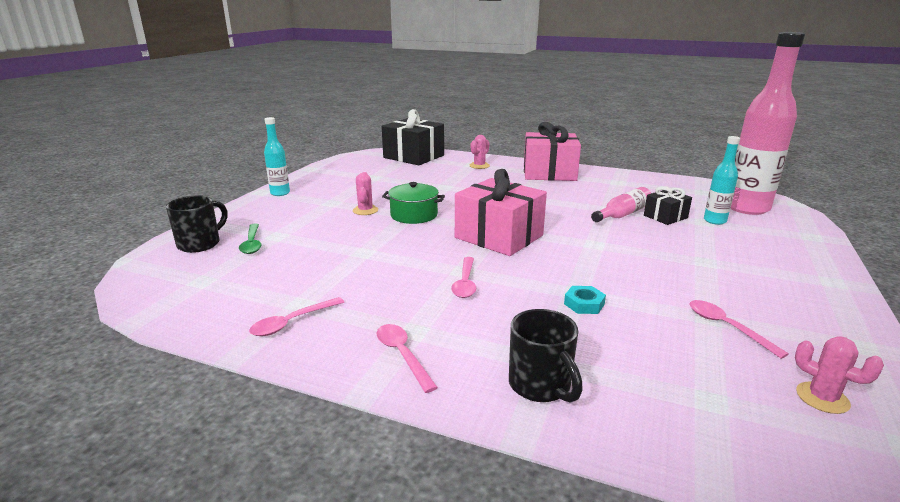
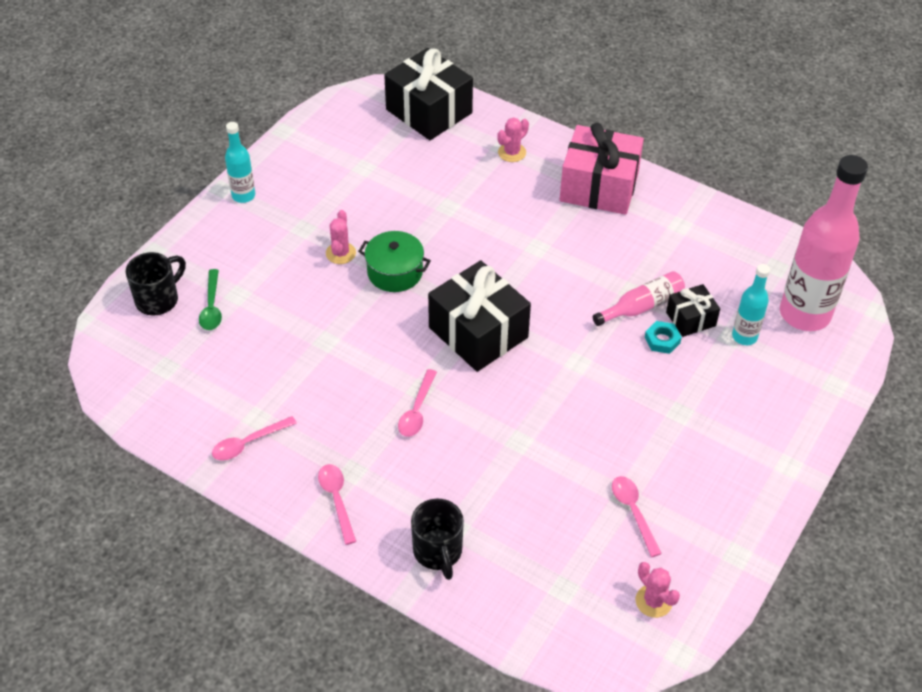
camera: 10 degrees right, 25 degrees up
(499, 237) = (478, 332): pink gift -> black gift
(584, 304) = (519, 460): turquoise nut -> turquoise nut (662, 340)

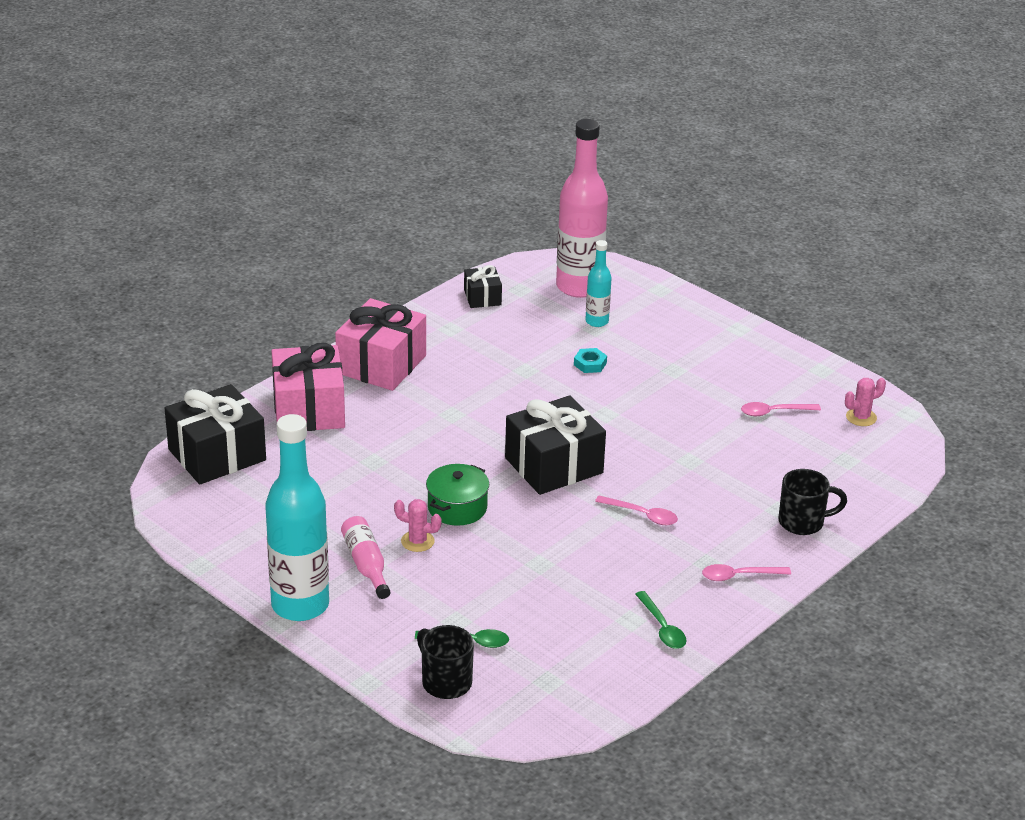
camera: 80 degrees left, 15 degrees down
(243, 196) = (300, 605): turquoise bottle -> turquoise bottle, size x2.04
(248, 443) = (662, 627): pink spoon -> green spoon
(512, 152) = (308, 409): pink cactus -> pink gift
(642, 306) = (546, 367): pink bottle -> pink bottle (366, 564)
(690, 319) = (569, 344): black gift -> black gift (482, 297)

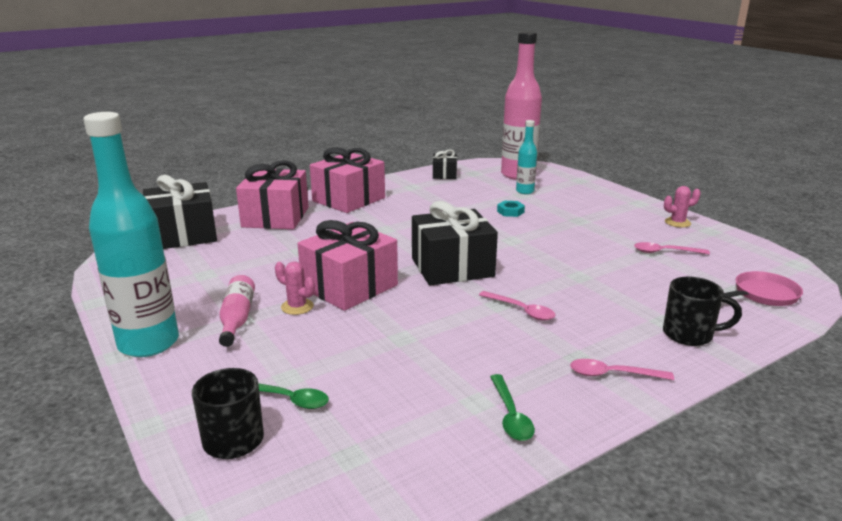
camera: 15 degrees right, 10 degrees down
(457, 507) = (350, 287): green pot -> pink gift
(861, 417) = (749, 263): pink cactus -> pink cactus (677, 222)
(871, 462) = (763, 294): none -> pink pan

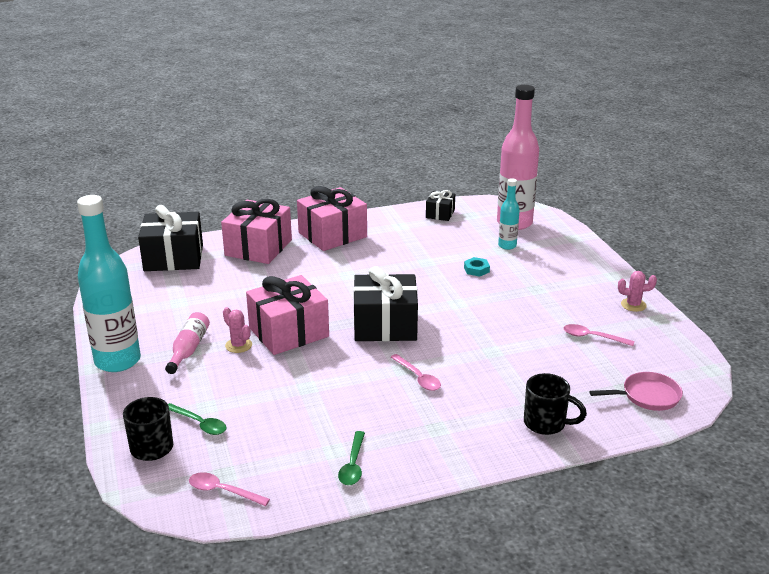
camera: 15 degrees right, 5 degrees up
(613, 374) = (454, 447): pink spoon -> pink spoon (223, 491)

